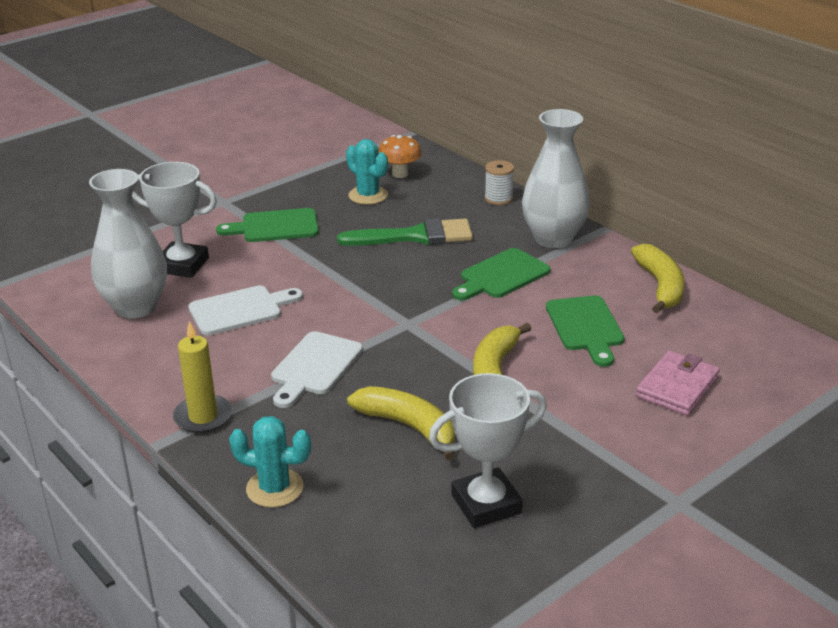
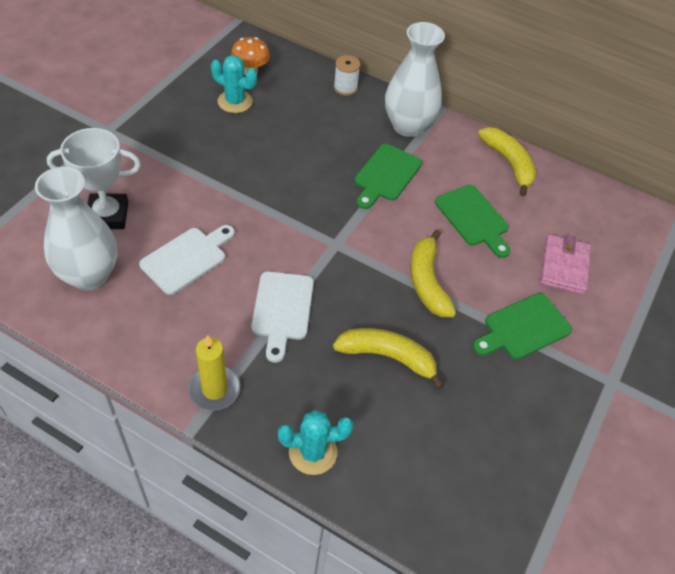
camera: 25 degrees left, 20 degrees up
(275, 226) = (170, 153): green cutting board -> green cutting board (523, 328)
(415, 236) = (296, 143): green brush -> none
(486, 504) = (481, 422): white trophy -> none

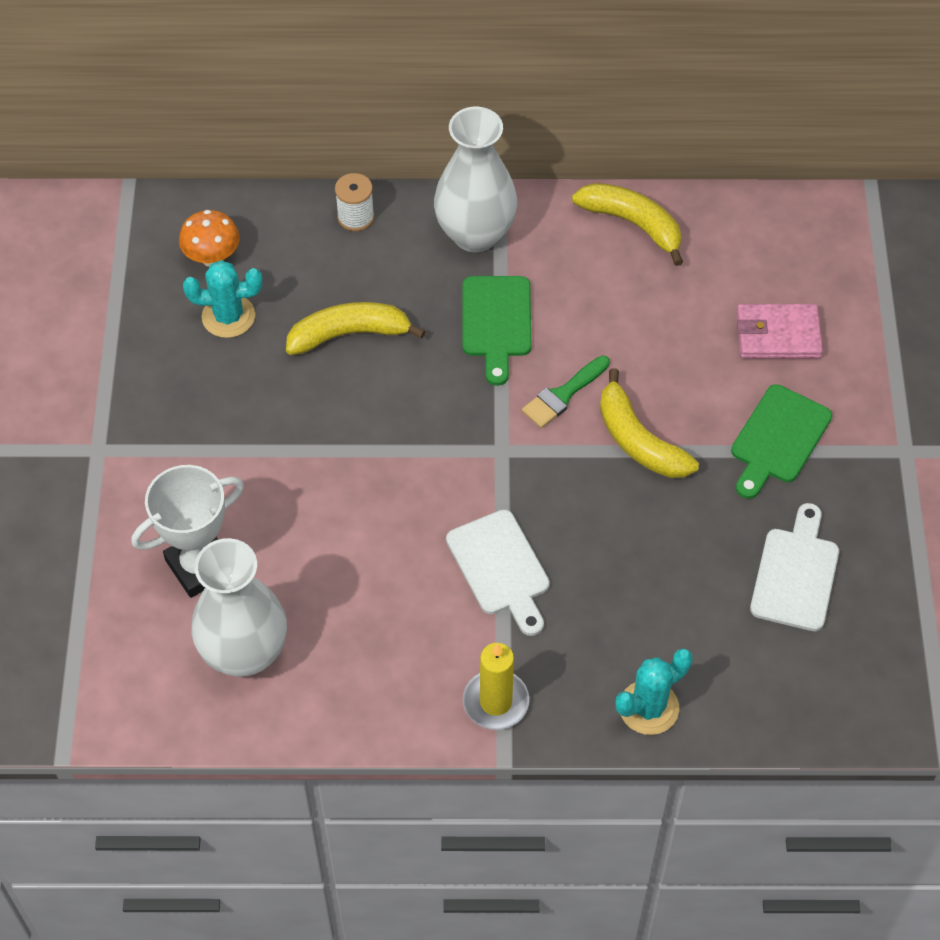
camera: 25 degrees left, 5 degrees up
(187, 258) = (342, 567): white cutting board -> white cutting board (795, 574)
(388, 357) = (655, 557): yellow banana -> yellow banana (349, 334)
(398, 232) = (563, 395): none -> green brush
(473, 218) = (638, 326): green cutting board -> none
(564, 267) = (778, 335): pink wallet -> pink wallet turned 75 degrees counterclockwise

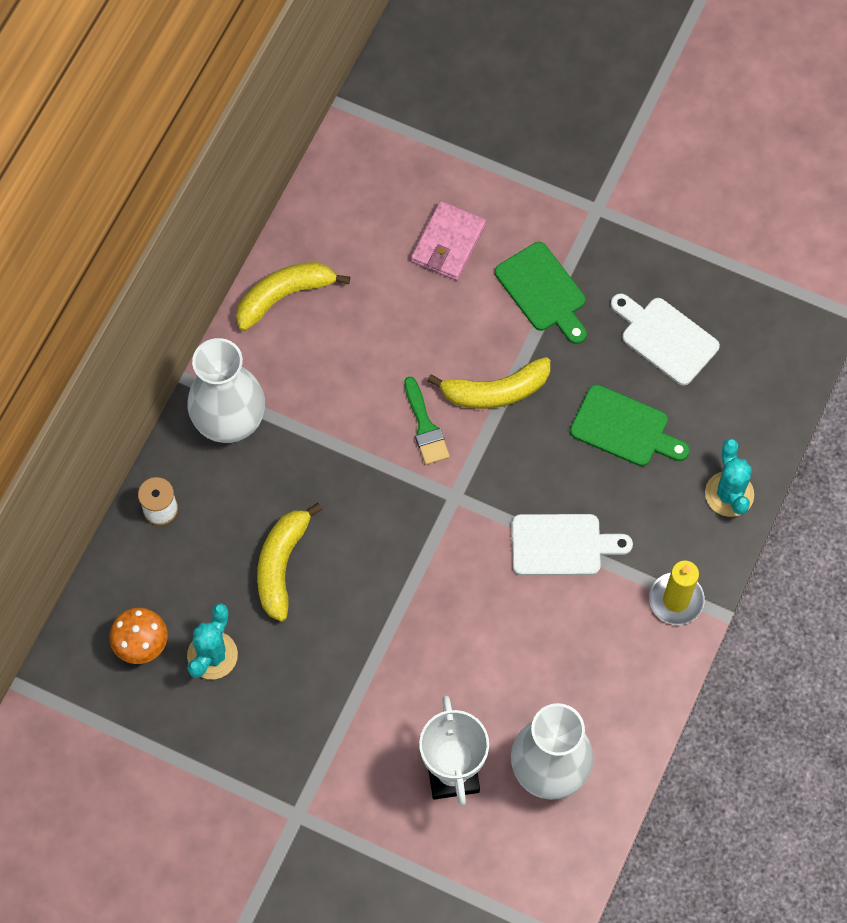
camera: 65 degrees left, 10 degrees up
(496, 322) = (328, 445): green cutting board -> green cutting board (624, 428)

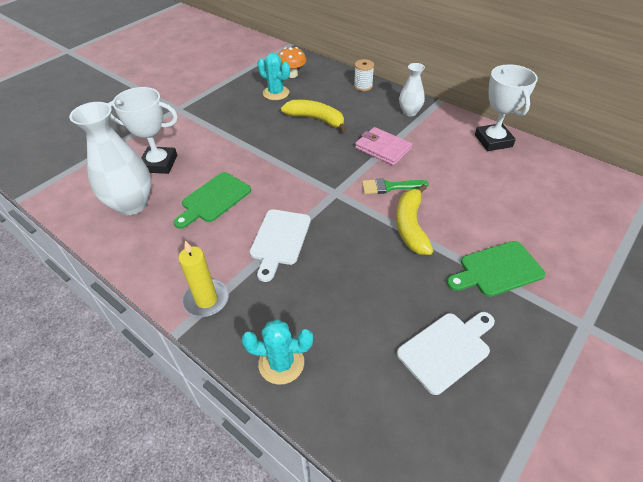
camera: 105 degrees right, 20 degrees down
(230, 421) = (409, 112): white vase -> white vase, size x0.55
(284, 296) = (493, 141): yellow banana -> white trophy
(448, 243) = (539, 221): pink wallet -> pink wallet (383, 149)
(624, 428) = (364, 298): green cutting board -> green cutting board (214, 199)

